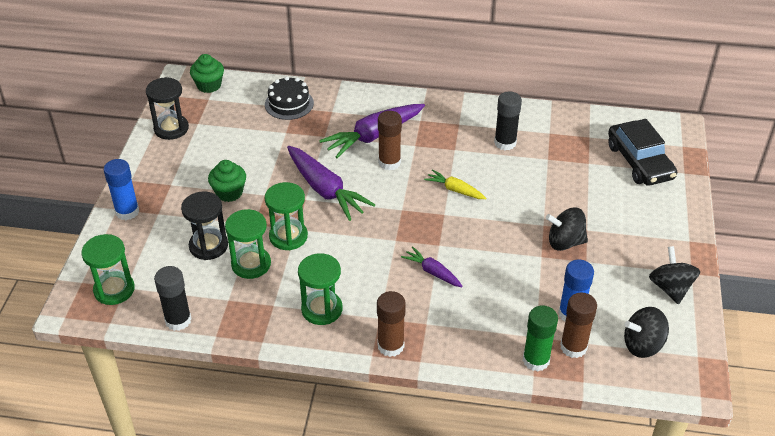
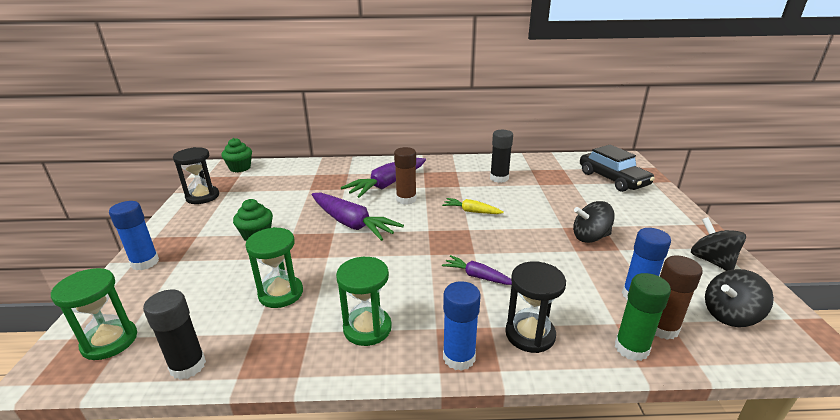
camera: 10 degrees left, 15 degrees down
(208, 246) = (233, 282): black hourglass -> black hourglass (530, 334)
(288, 236) = (320, 264): green hourglass -> none
(289, 104) = (310, 172): black cake -> none
(390, 346) = (459, 357): brown glue stick -> blue glue stick

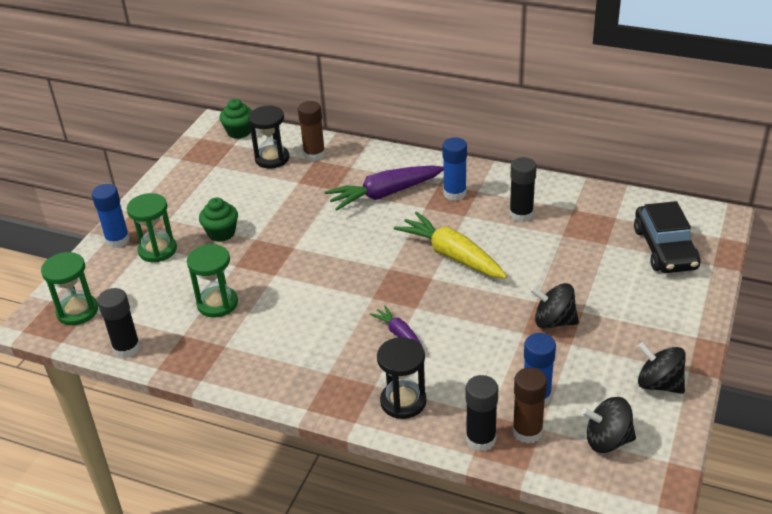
camera: 25 degrees right, 10 degrees up
(202, 196) = (188, 168): black hourglass -> black hourglass (272, 158)
(352, 224) = (317, 241): purple carrot -> none
(367, 328) = (272, 356): green hourglass -> green hourglass (157, 250)
(406, 199) = (392, 221): brown glue stick -> brown glue stick (314, 154)
(459, 357) = (329, 402): blue glue stick -> blue glue stick (455, 193)
(471, 211) = (451, 255): yellow carrot -> yellow carrot, size x1.88
(631, 348) = (481, 439): green glue stick -> black glue stick
(711, 261) = (659, 384): black spinning top -> black spinning top turned 60 degrees counterclockwise

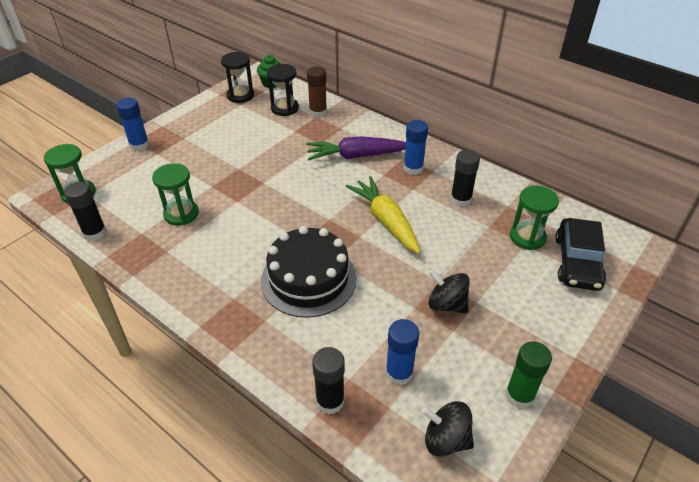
camera: 15 degrees right, 5 degrees up
(157, 250) = (162, 160): green hourglass -> green hourglass (527, 237)
(221, 233) = (216, 158): green cupcake -> none
(399, 334) = (309, 279): purple carrot -> black cake
(403, 401) = (281, 343): black hourglass -> black hourglass (240, 95)
(527, 431) = (375, 406): brown glue stick -> none
(659, 384) = (519, 395): black spinning top -> green glue stick

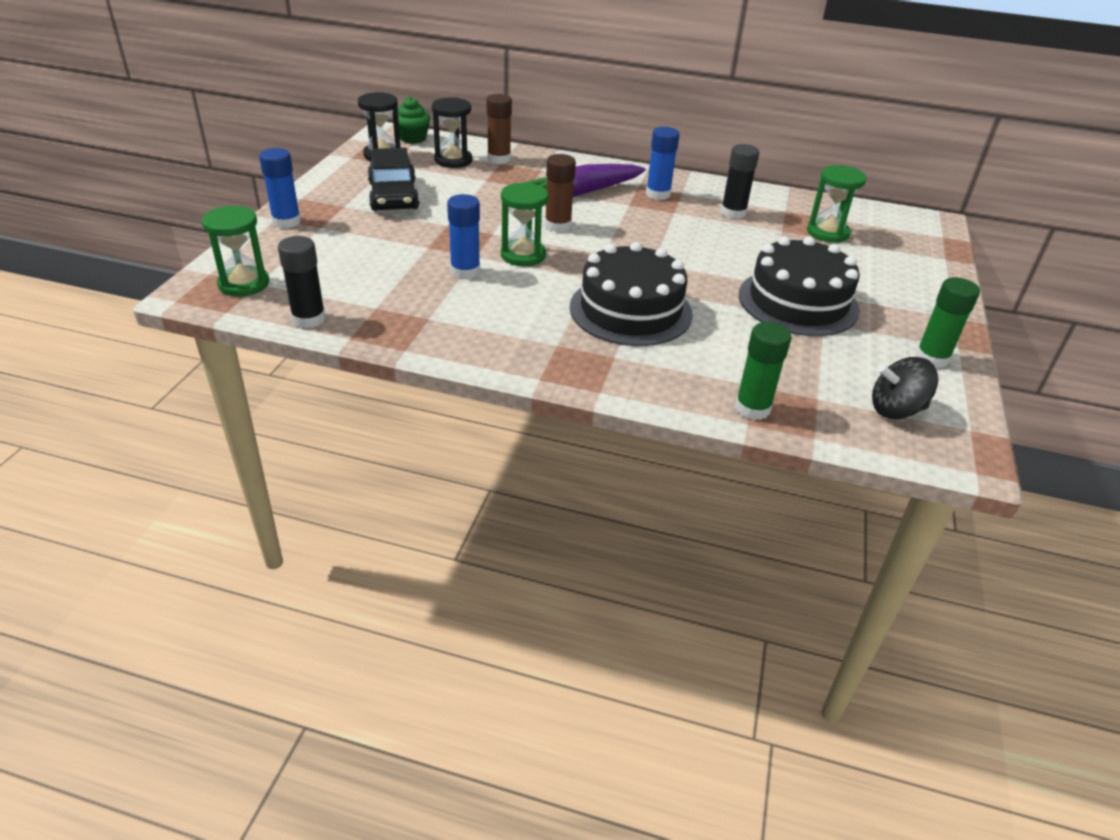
camera: 25 degrees left, 5 degrees down
(181, 214) = (413, 280): green hourglass -> green hourglass (523, 255)
(314, 185) = (558, 226): none -> brown glue stick
(330, 401) = (752, 408): black glue stick -> green glue stick
(385, 220) = (669, 244): yellow carrot -> none
(399, 373) = (802, 368): blue glue stick -> blue glue stick (465, 271)
(446, 304) = (798, 302): black spinning top -> black cake
(577, 262) = (891, 244): black car -> black car (393, 195)

